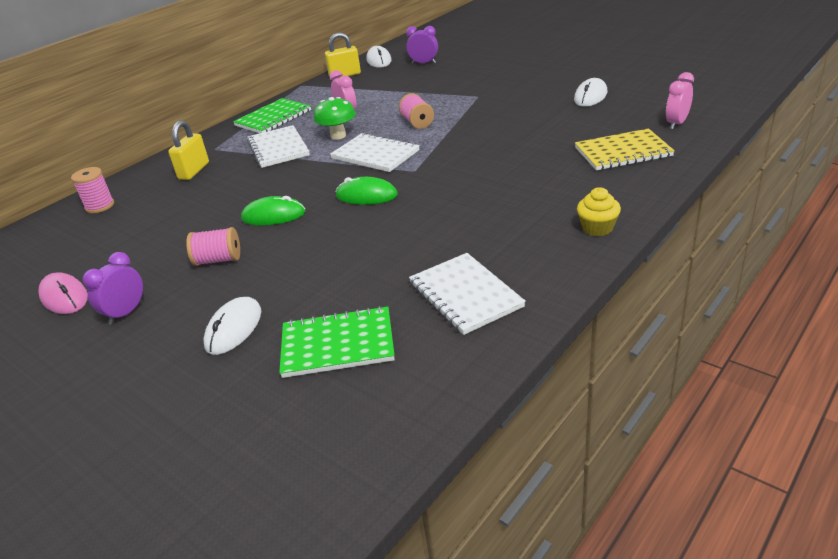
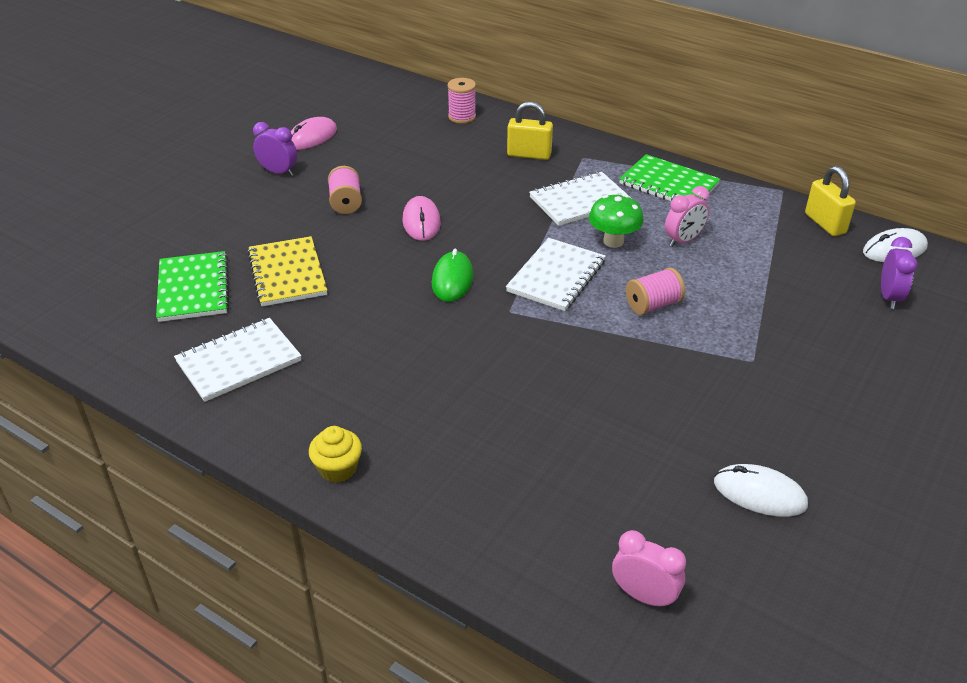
camera: 80 degrees right, 5 degrees up
(234, 328) = (237, 230): white mouse -> none
(273, 215) = (421, 222): green mouse -> pink mouse
(623, 152) = (541, 514): yellow notebook -> yellow notebook (287, 273)

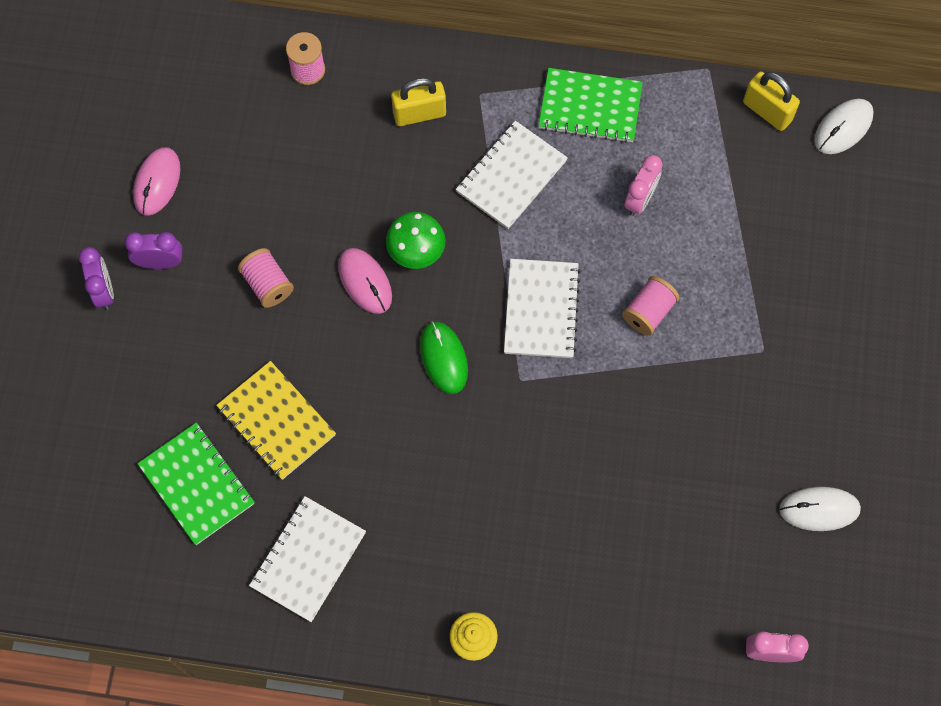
camera: 25 degrees left, 30 degrees up
(613, 241) = (573, 230): green mushroom -> green mushroom (416, 252)
(889, 297) = (856, 206): purple clock -> purple clock (104, 291)

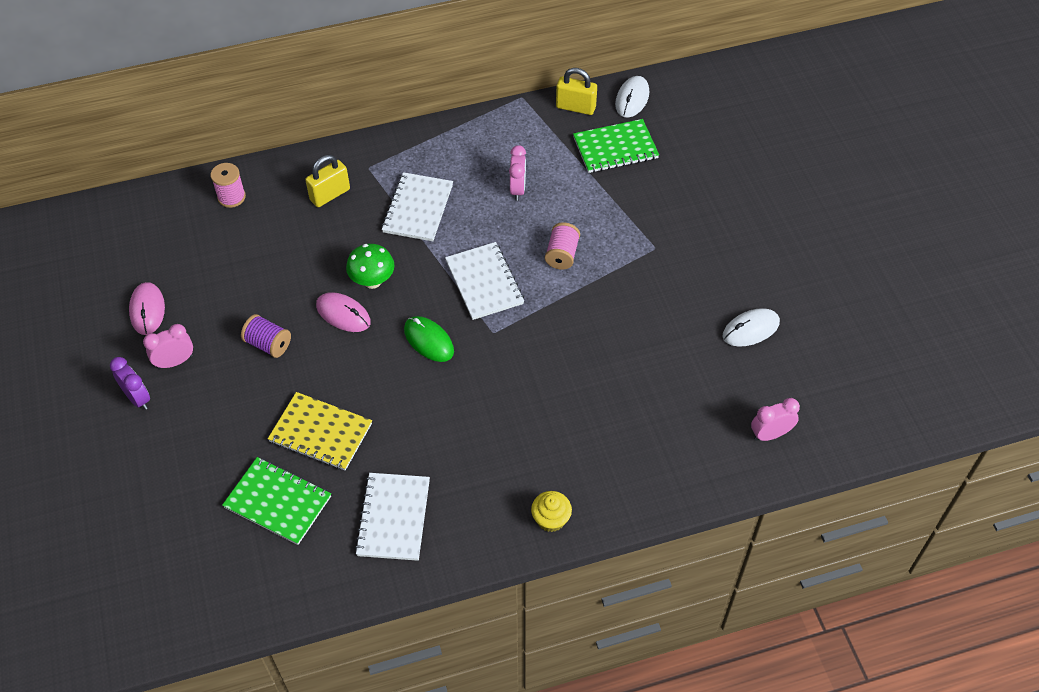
camera: 25 degrees left, 15 degrees down
(160, 262) = (175, 362): purple clock -> pink clock
(268, 284) = (268, 344): pink spool -> purple spool
(590, 107) = (452, 147): green notebook -> green notebook (615, 148)

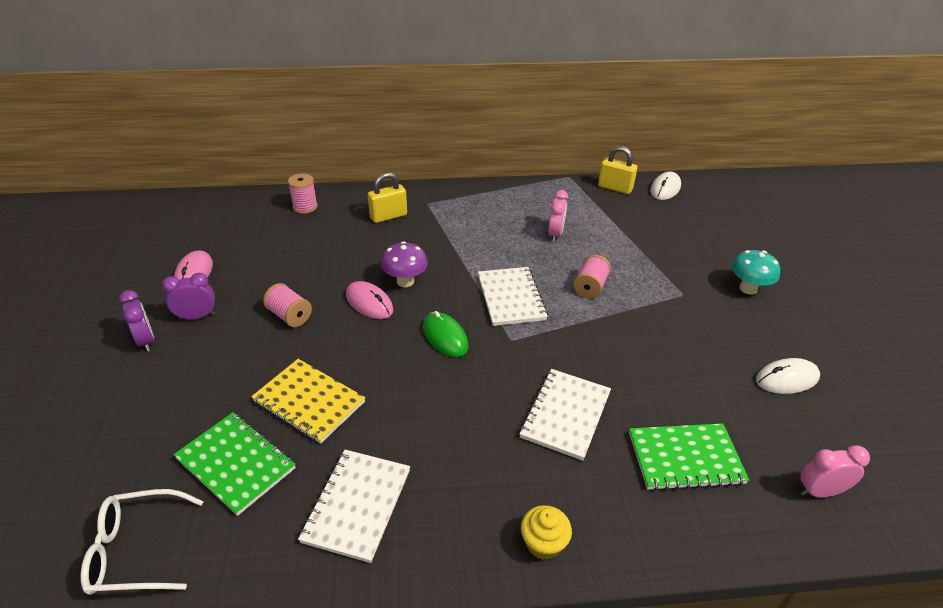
camera: 10 degrees right, 15 degrees down
(175, 362) = (197, 316): pink clock -> purple clock
(227, 587) = (136, 550): none -> white glasses
(268, 344) = (290, 316): purple spool -> pink spool
(372, 281) = (405, 281): green mushroom -> purple mushroom
(418, 208) = (462, 235): white notebook -> white notebook (565, 415)
(615, 148) = (648, 218): green notebook -> green notebook (685, 458)
(719, 229) = (748, 288): none -> turquoise mushroom

